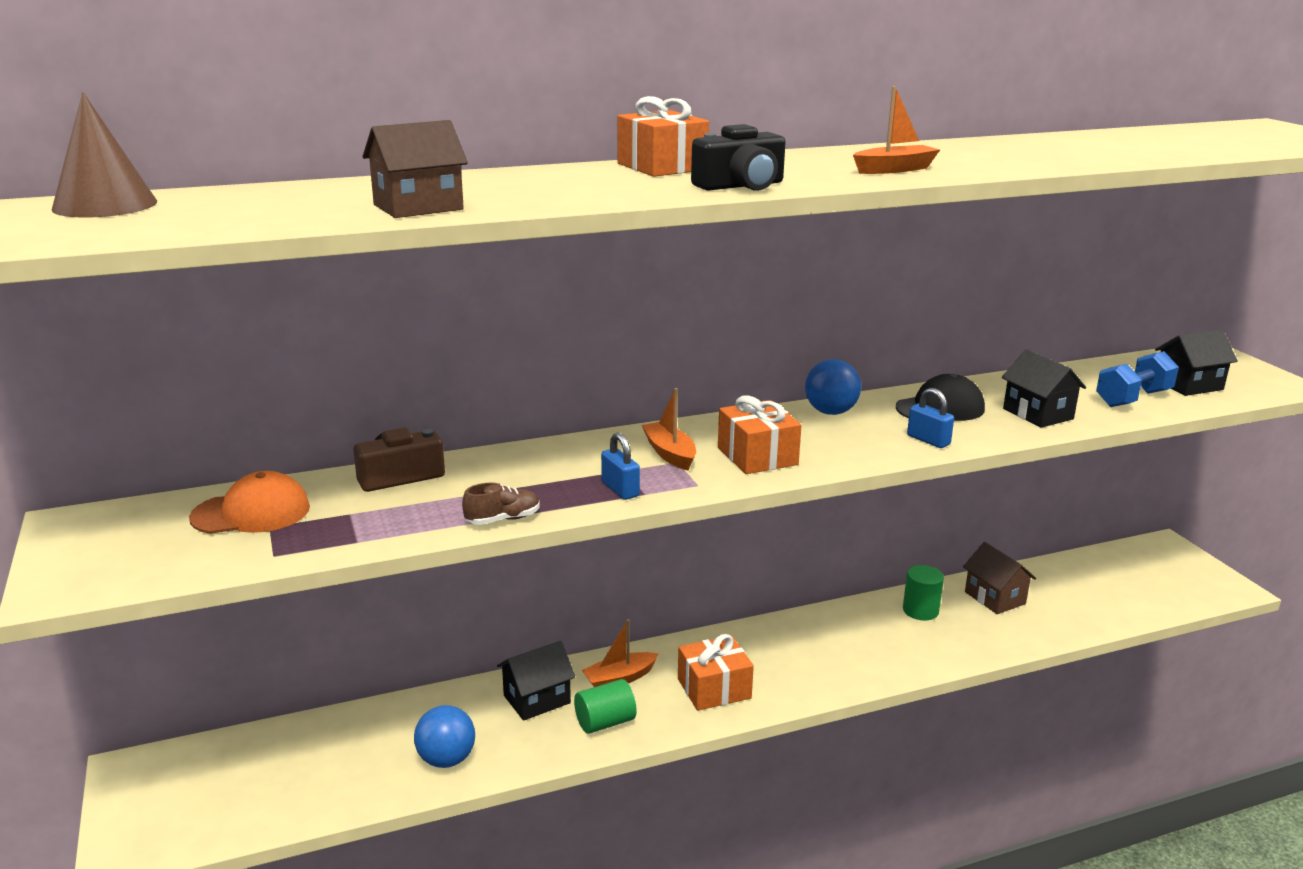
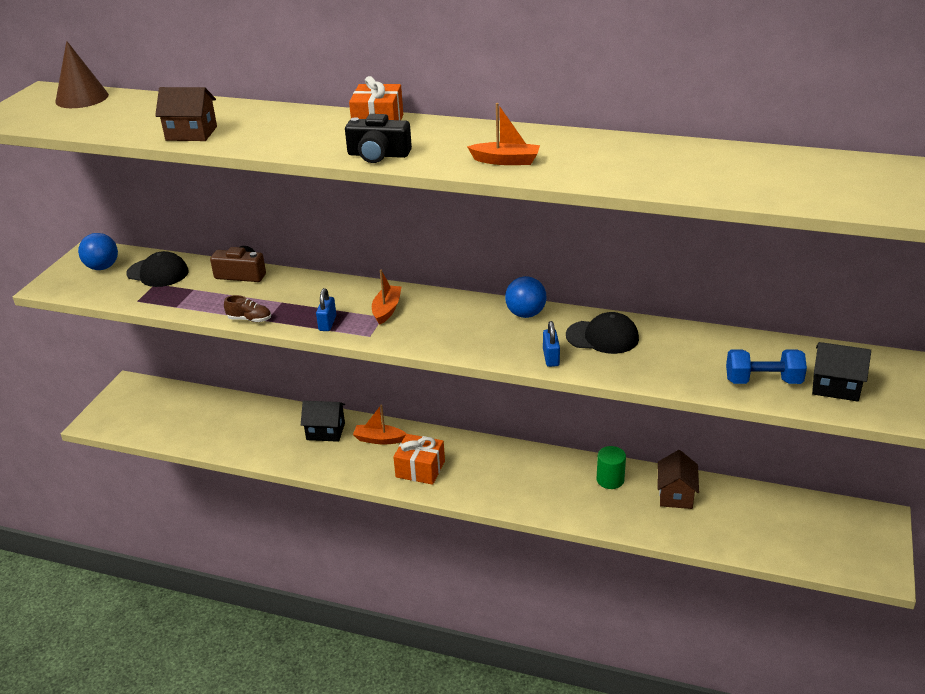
camera: 40 degrees right, 10 degrees up
(251, 512) = (158, 273): orange cap -> black cap
(446, 759) = (251, 443): blue ball -> blue ball (102, 267)
(605, 722) = (342, 460): green cylinder -> none
(757, 456) = (430, 329): orange gift -> none
(1038, 414) = (663, 366): black house -> none

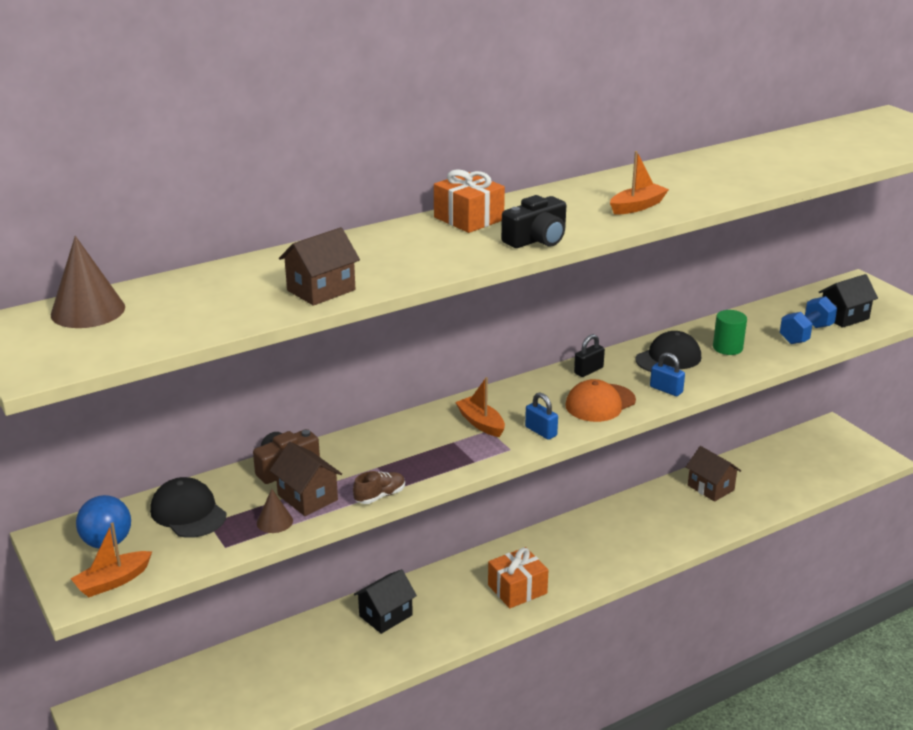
camera: 50 degrees left, 5 degrees down
(158, 273) = (188, 512): black cap -> black cap turned 105 degrees counterclockwise
(180, 301) = (274, 521): none -> brown cone
(218, 298) = (307, 497): none -> brown house
(327, 323) = (455, 460): blue padlock -> blue padlock (541, 431)
(379, 439) = (444, 590): orange boat -> orange boat (113, 581)
(485, 340) = (600, 403): none -> orange cap
(525, 314) = (588, 370): blue ball -> black padlock
(610, 480) = (657, 505): green cylinder -> green cylinder (727, 348)

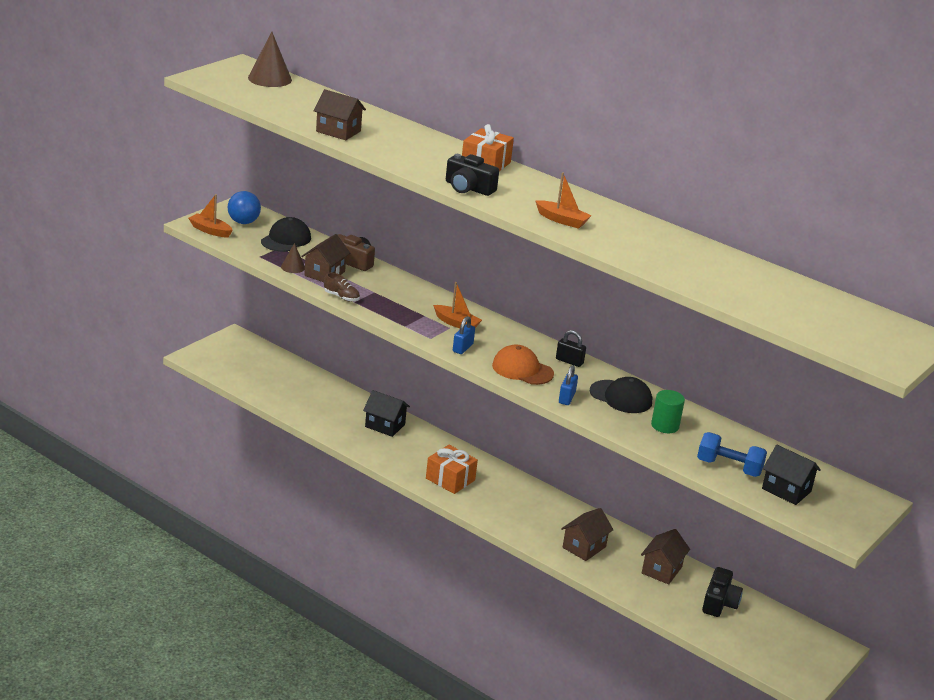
camera: 65 degrees right, 0 degrees up
(481, 423) = (456, 323): orange boat -> orange boat turned 90 degrees clockwise
(665, 526) = (584, 547): none -> brown house
(765, 469) = (719, 603): none -> black camera

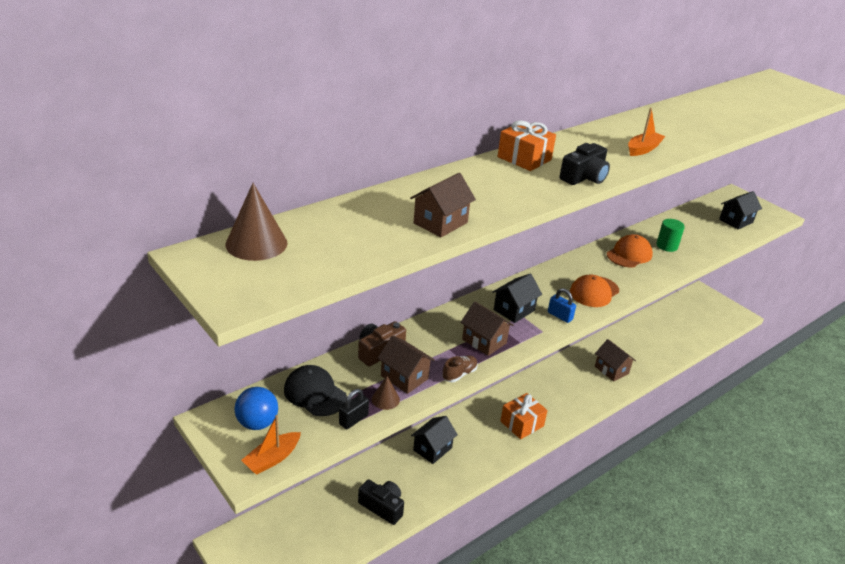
camera: 75 degrees left, 5 degrees up
(456, 323) = (514, 310): orange boat -> black house
(566, 398) = (636, 280): blue padlock -> none
(569, 361) = (577, 265): black padlock -> black padlock (353, 420)
(621, 397) = (629, 254): black cap -> orange cap
(661, 570) = (634, 339): brown house -> brown house (484, 341)
(719, 603) = (666, 324): black camera -> black camera (382, 507)
(729, 467) = (715, 235): blue dumbbell -> none

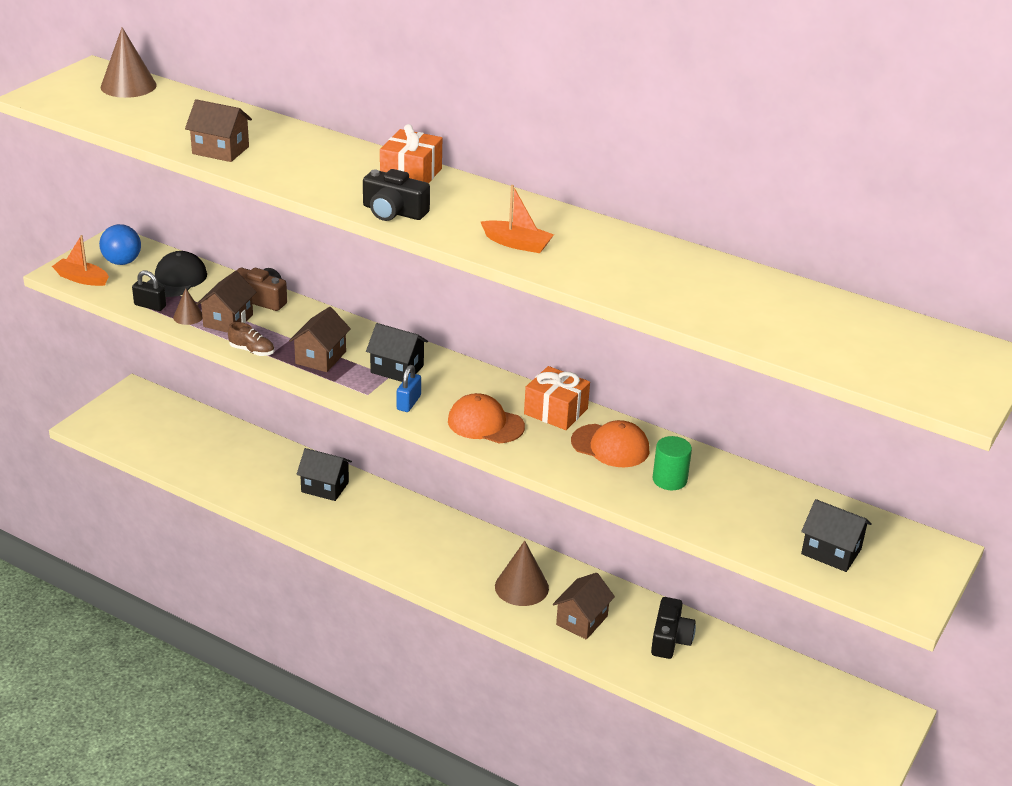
camera: 70 degrees right, 0 degrees up
(382, 507) = (221, 471): black camera -> black camera (670, 639)
(522, 423) = (411, 550): orange gift -> orange gift (556, 411)
(574, 384) = (521, 587): none -> brown cone

